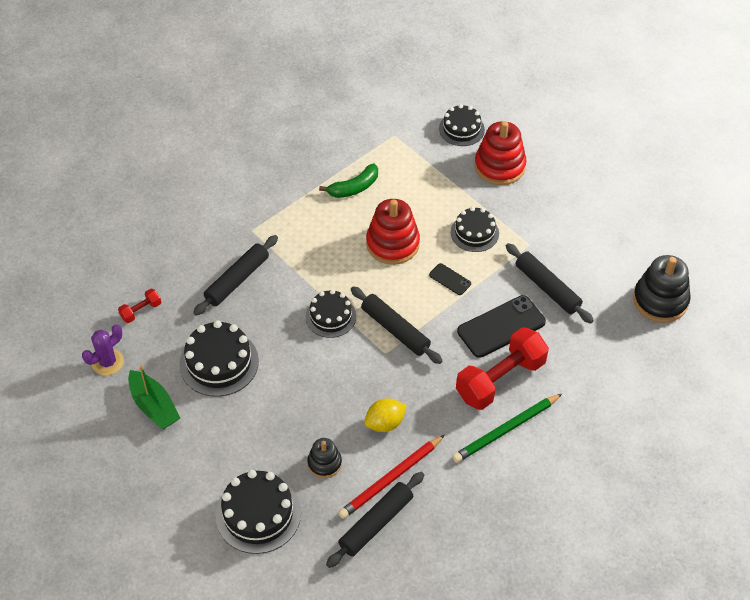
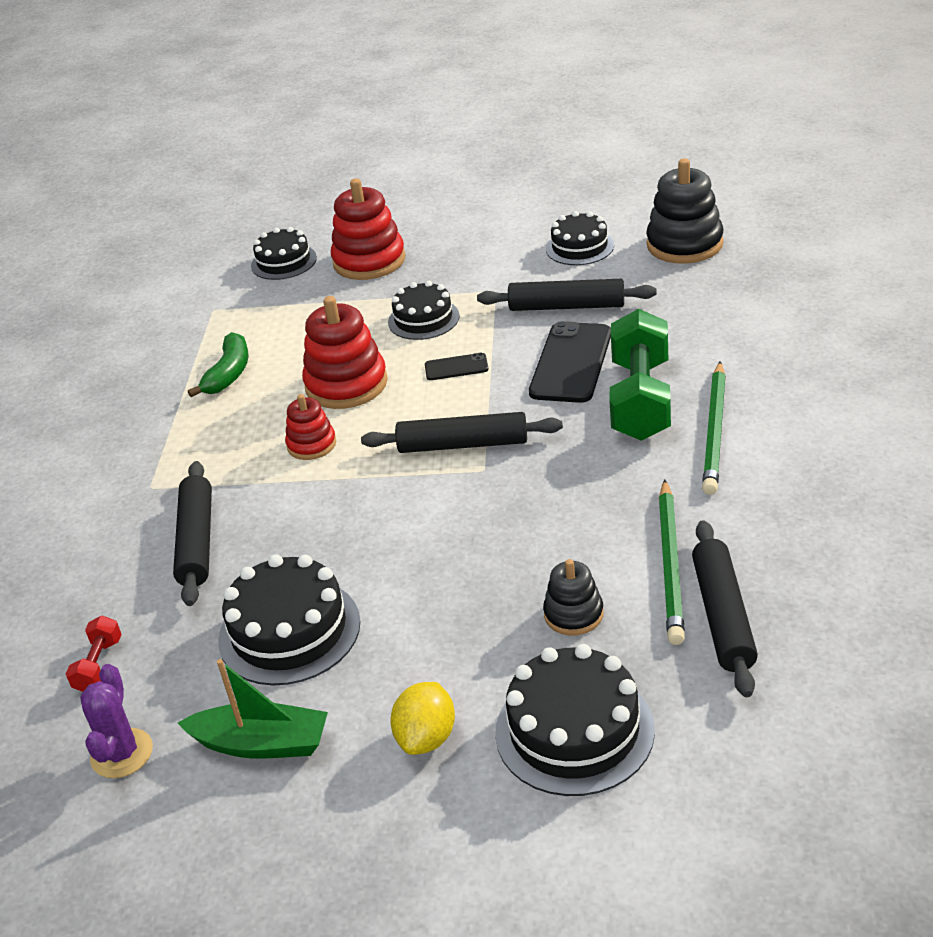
camera: 40 degrees left, 15 degrees down
(330, 316) = (369, 488): black cake -> black cake (579, 247)
(337, 268) = (311, 444): none -> red stacking toy
(385, 423) = (582, 525): yellow lemon -> yellow lemon (427, 737)
(391, 479) = (671, 564): red pencil -> green pencil
(500, 379) = (640, 399): red dumbbell -> green dumbbell

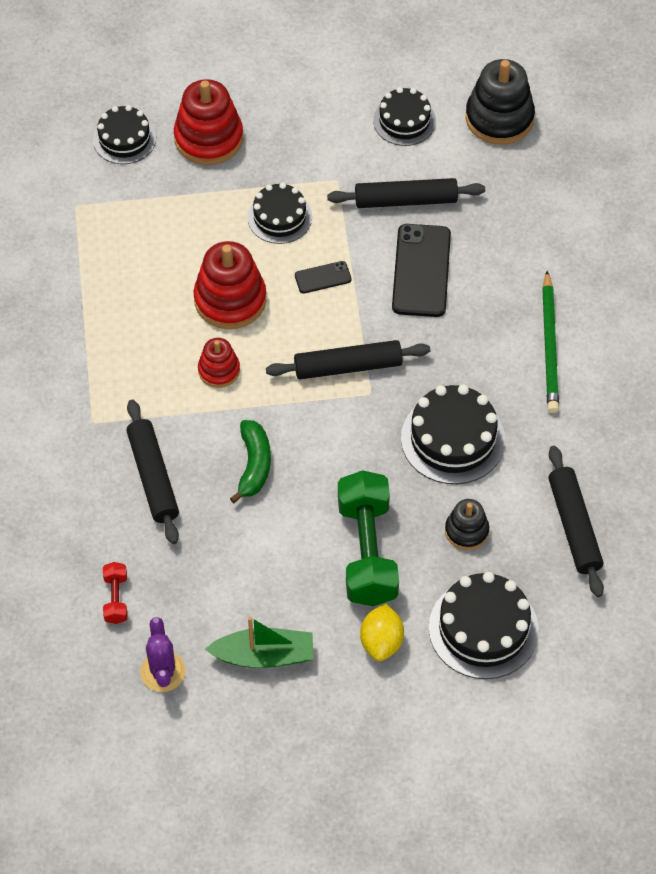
camera: 15 degrees left, 20 degrees up
(229, 373) = (118, 288): green banana -> green banana (254, 465)
(289, 631) = (255, 558): black cake -> black cake (453, 439)
(640, 399) = (486, 312): green dumbbell -> green dumbbell (367, 551)
(671, 564) = (531, 481): green pencil -> none

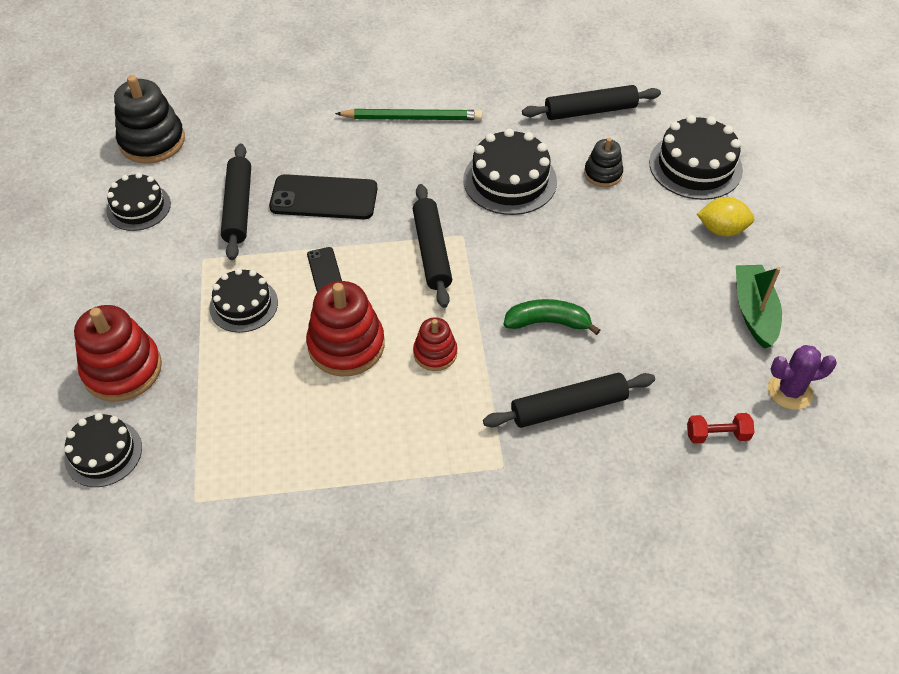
camera: 90 degrees left, 5 degrees down
(367, 551) = (632, 238): green dumbbell -> none

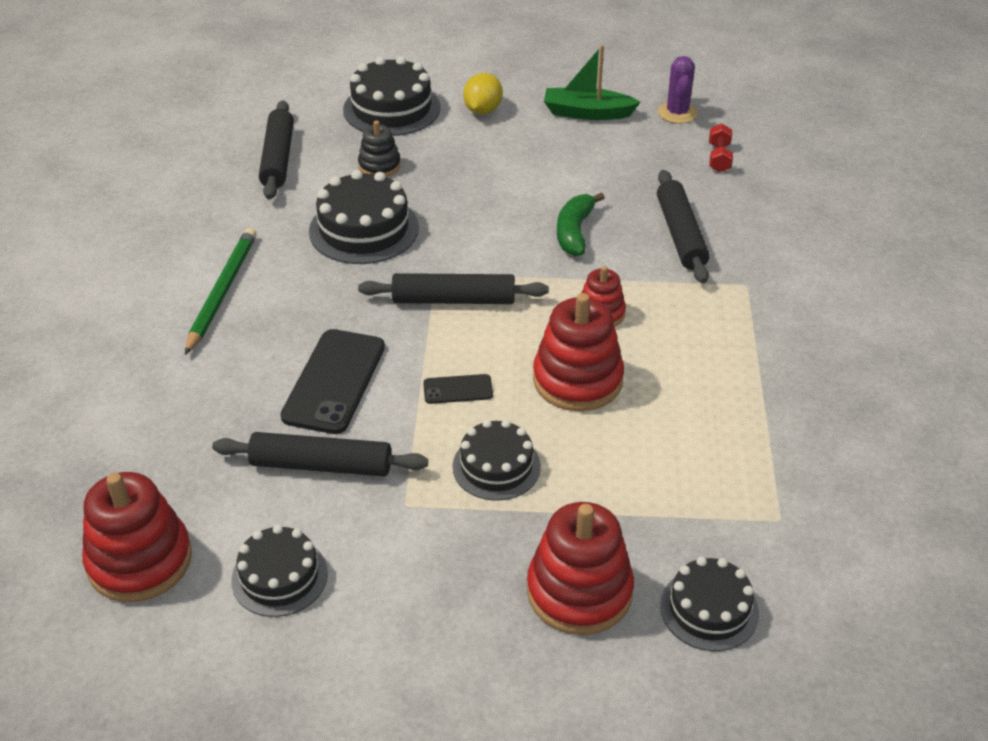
camera: 80 degrees left, 10 degrees down
(152, 141) = (140, 561): black stacking toy -> red stacking toy

